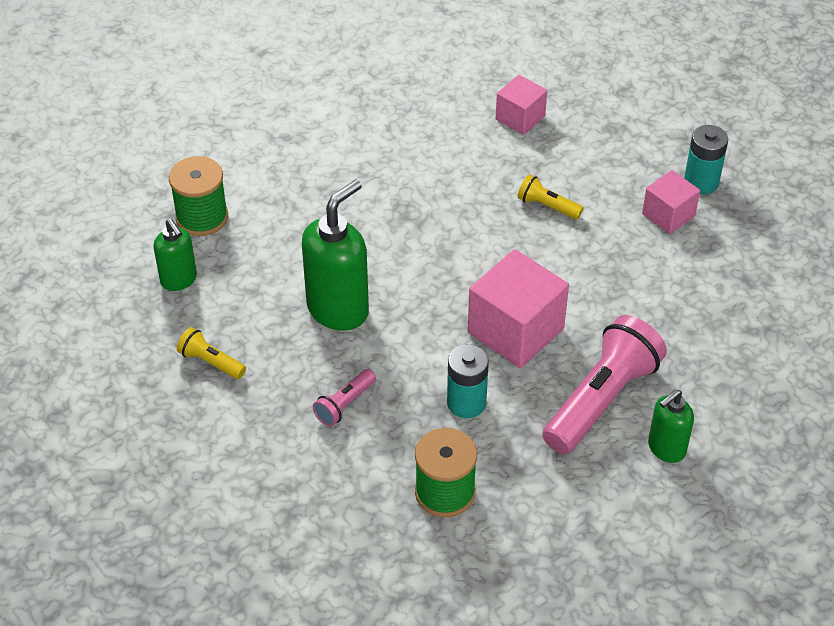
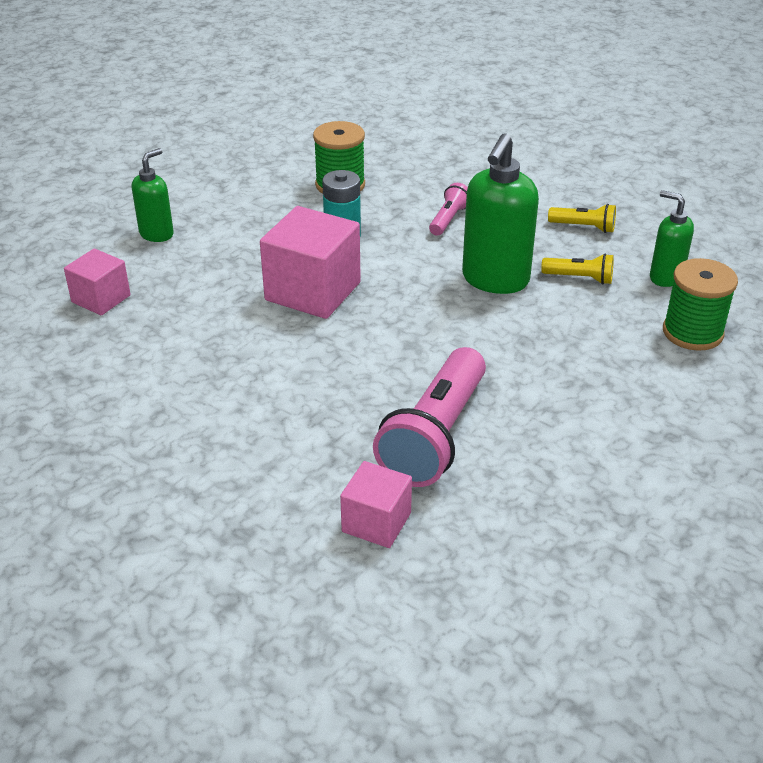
camera: 165 degrees right, 10 degrees down
(547, 206) = (309, 412): yellow flashlight -> yellow flashlight (579, 278)
(601, 399) = (219, 256): pink flashlight -> pink flashlight (435, 436)
(668, 215) = (156, 428): pink cube -> pink cube (101, 299)
(701, 182) = (111, 478): turquoise battery -> none

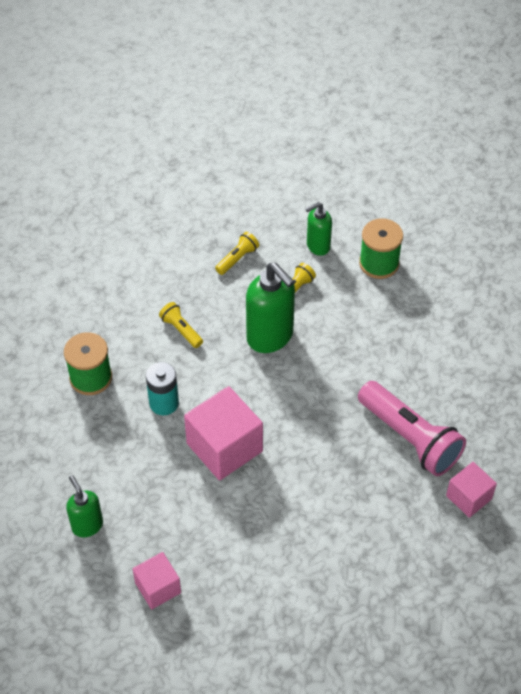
camera: 65 degrees left, 15 degrees up
(448, 219) = (181, 330): pink flashlight -> yellow flashlight

